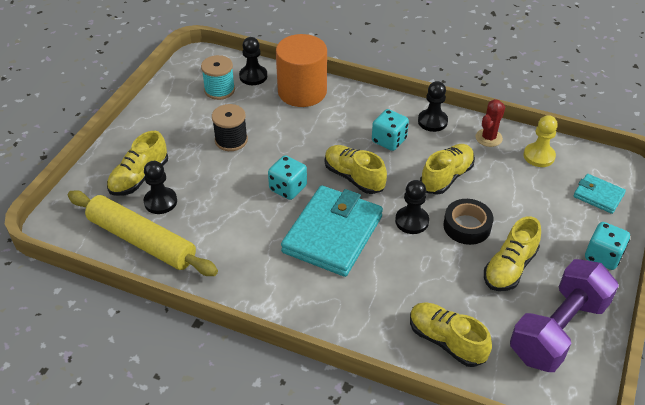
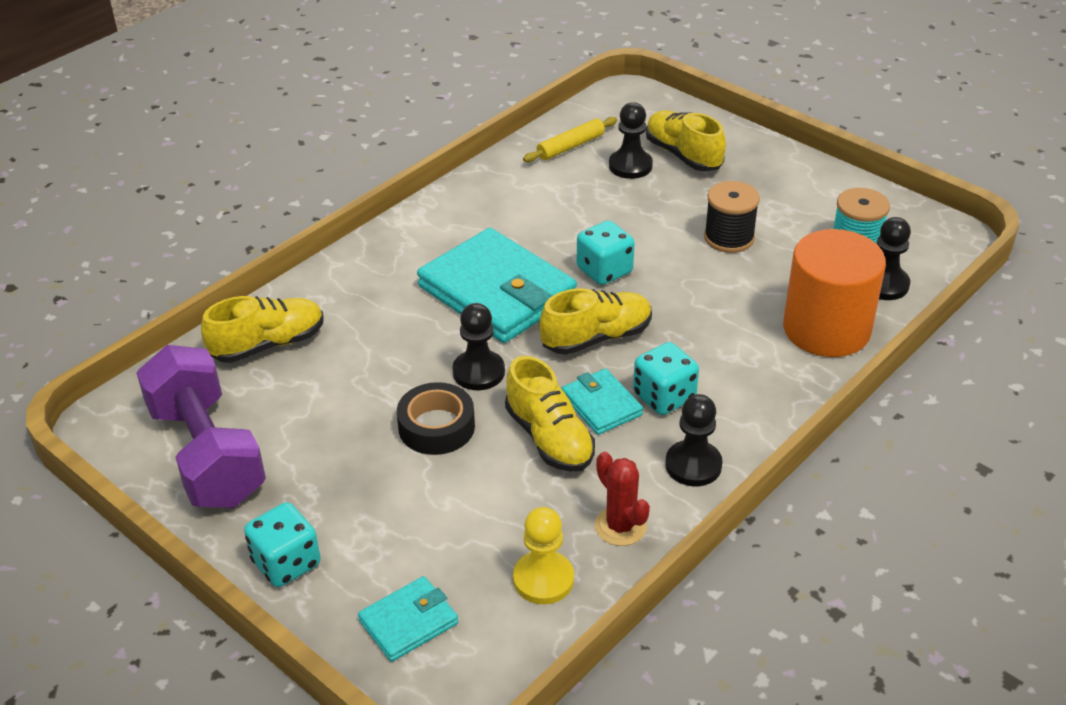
camera: 110 degrees right, 5 degrees down
(142, 240) = (571, 146): yellow rolling pin -> yellow rolling pin, size x0.50
(409, 163) = (601, 405): none -> turquoise wallet
(509, 268) = (335, 445): yellow shoe -> none

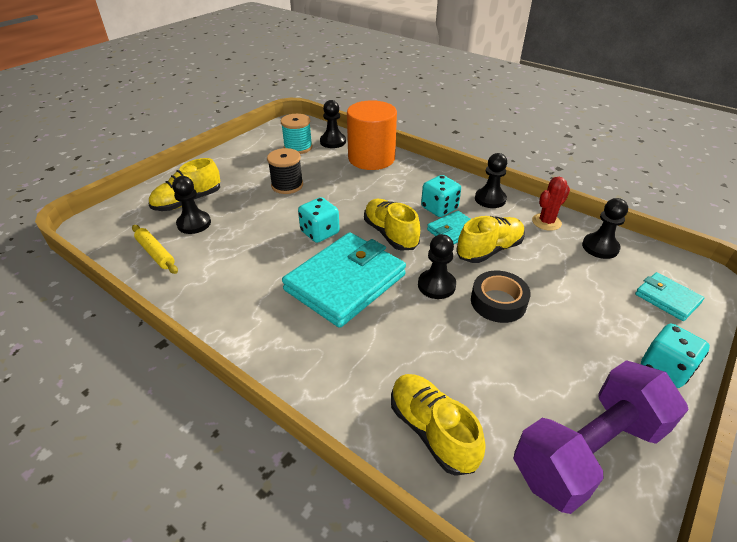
camera: 95 degrees left, 0 degrees up
(543, 579) = (600, 247): yellow pawn -> black pawn

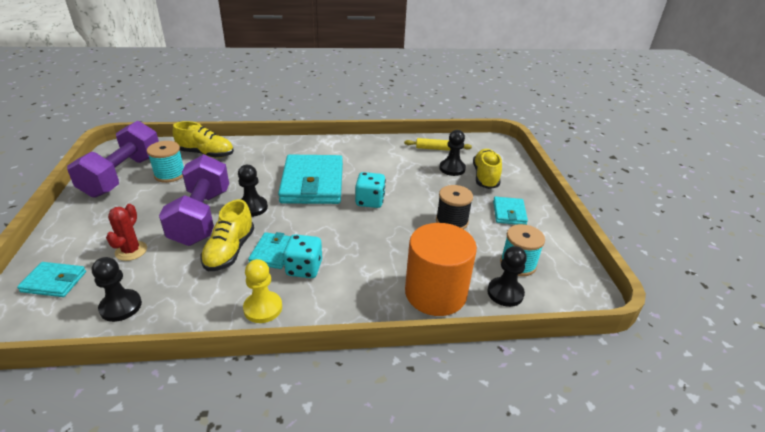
camera: 135 degrees right, 5 degrees down
(238, 170) = (509, 213): none -> turquoise wallet
(390, 234) = (320, 225): yellow shoe -> none
(490, 199) = (263, 308): black pawn -> yellow pawn
(498, 302) = (201, 217): black tape -> purple dumbbell
(511, 407) = (170, 174): none -> turquoise spool
(546, 222) = (187, 310): red cactus -> red cactus (131, 251)
(665, 368) = (69, 228): turquoise dice -> none

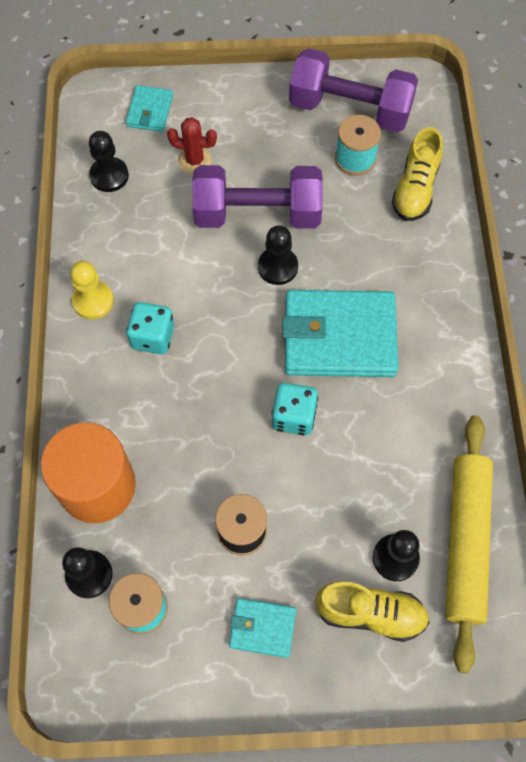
camera: 95 degrees right, 30 degrees up
(230, 251) = (189, 255): yellow shoe -> none
(273, 253) = (183, 301): turquoise wallet -> none
(437, 149) = (465, 541): yellow rolling pin -> yellow rolling pin, size x2.02

